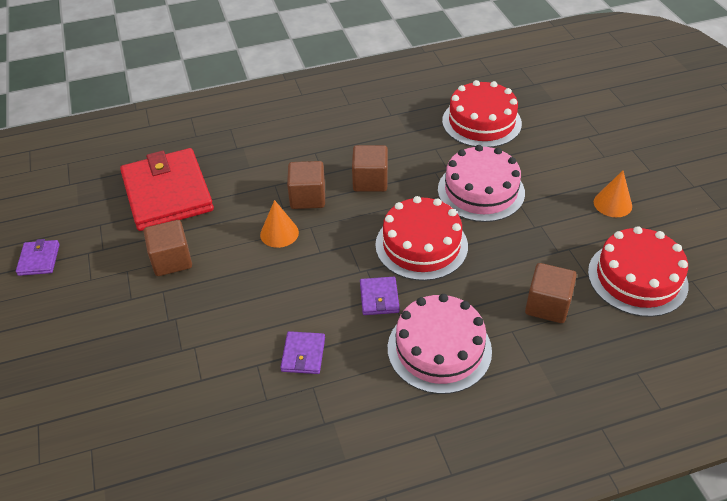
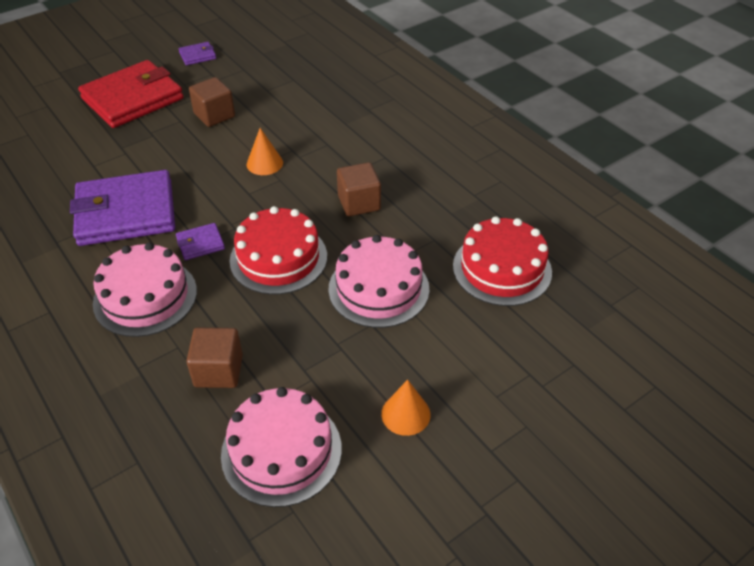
camera: 70 degrees right, 0 degrees up
(167, 193) = (292, 90): red wallet -> red wallet (133, 98)
(303, 354) = (126, 212): purple wallet -> purple wallet, size x2.36
(307, 197) = (318, 168): brown cube -> none
(637, 278) = (281, 451): red cake -> pink cake

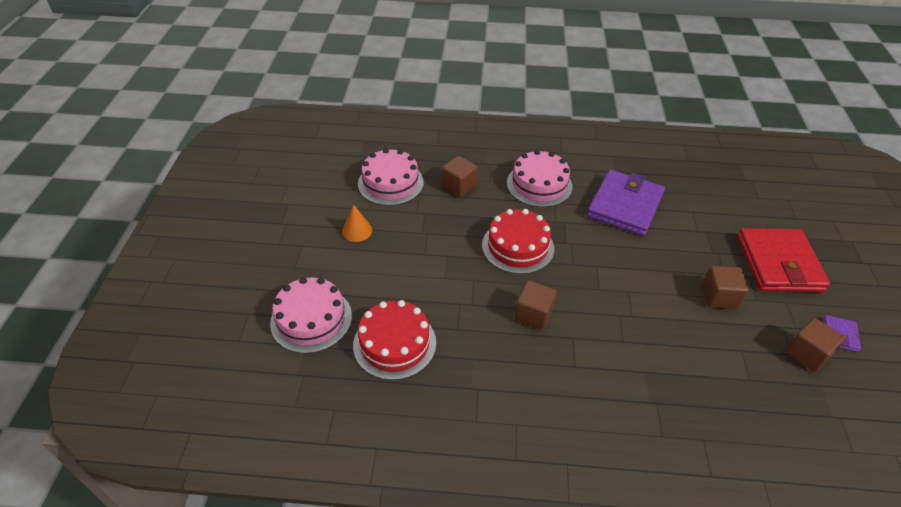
camera: 130 degrees right, 0 degrees up
(200, 243) = (564, 222): purple wallet -> none
(236, 64) = (807, 354): none -> brown cube
(264, 163) = (626, 291): orange cone -> none
(378, 288) = (446, 273): pink cake -> pink cake (311, 319)

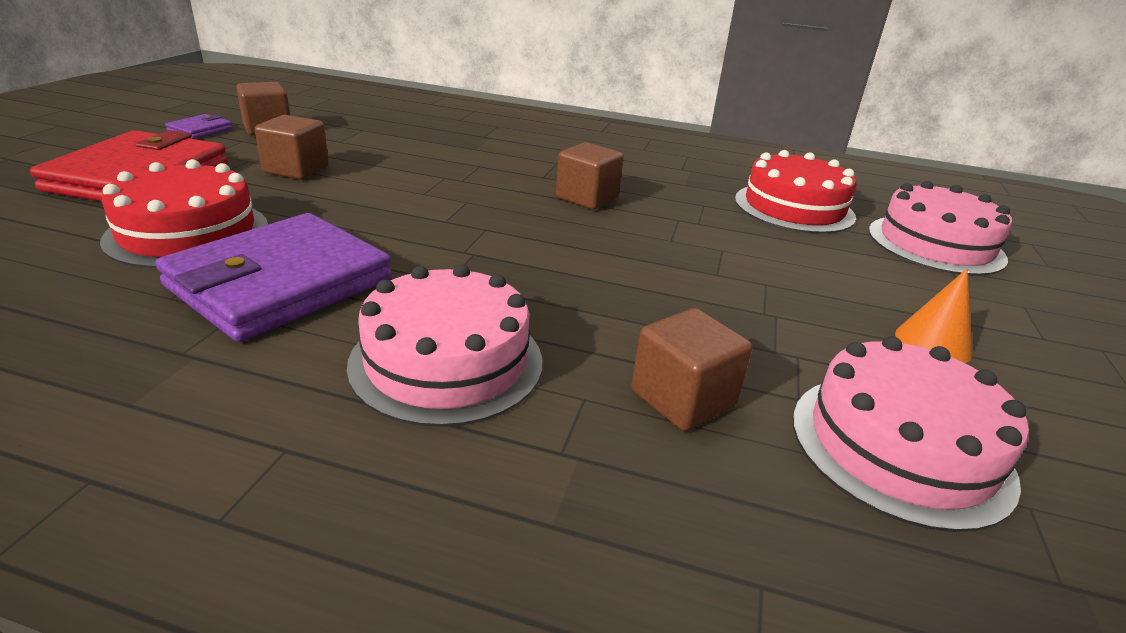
camera: 170 degrees left, 15 degrees down
(517, 246) = (573, 263): red cake -> red cake (188, 232)

